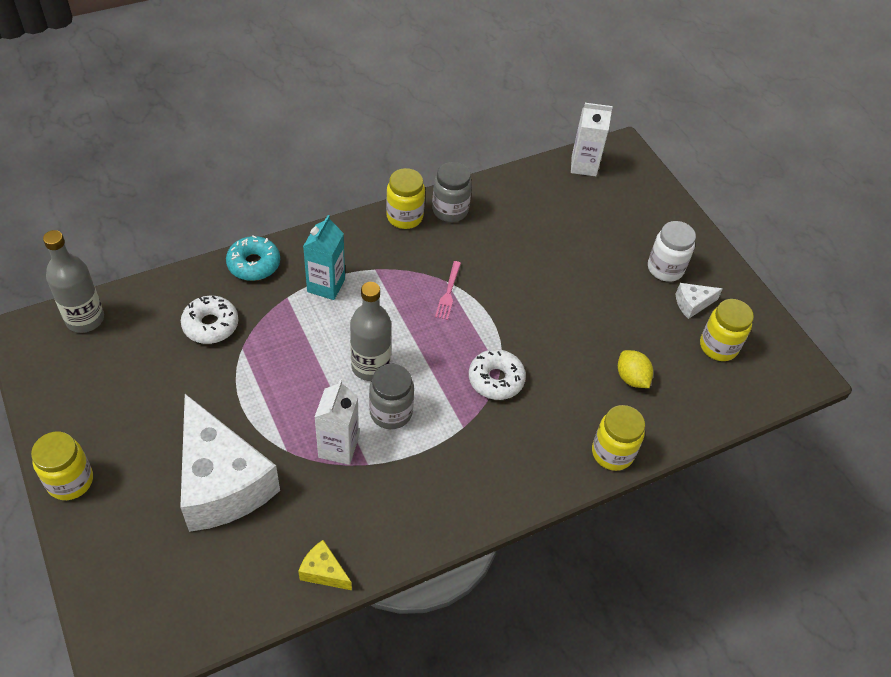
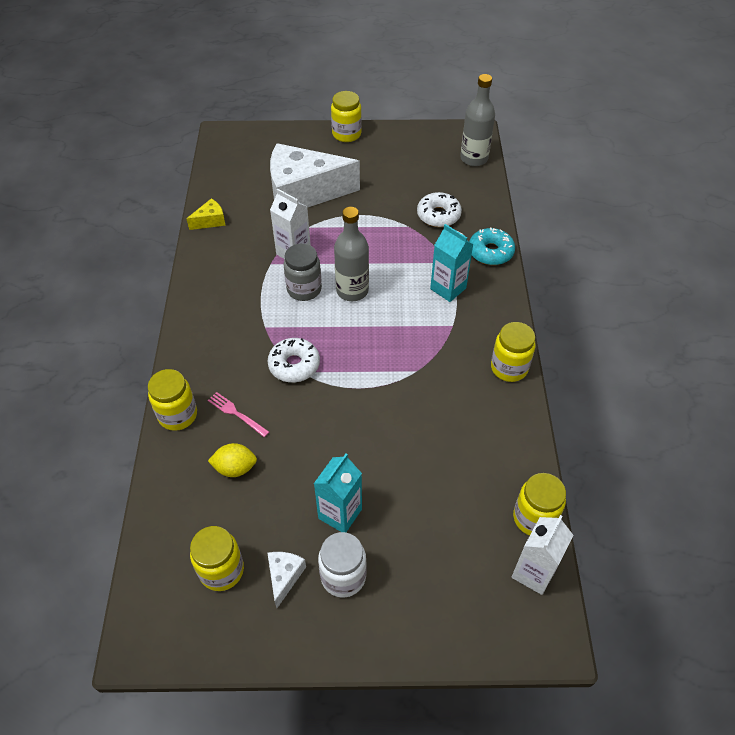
camera: 120 degrees right, 0 degrees up
(448, 293) = (401, 367): pink fork -> pink fork (236, 413)
(450, 210) = (505, 408): grey jar -> none
(541, 173) = (534, 518): none -> yellow jar
(619, 288) = (340, 513): none -> turquoise carton

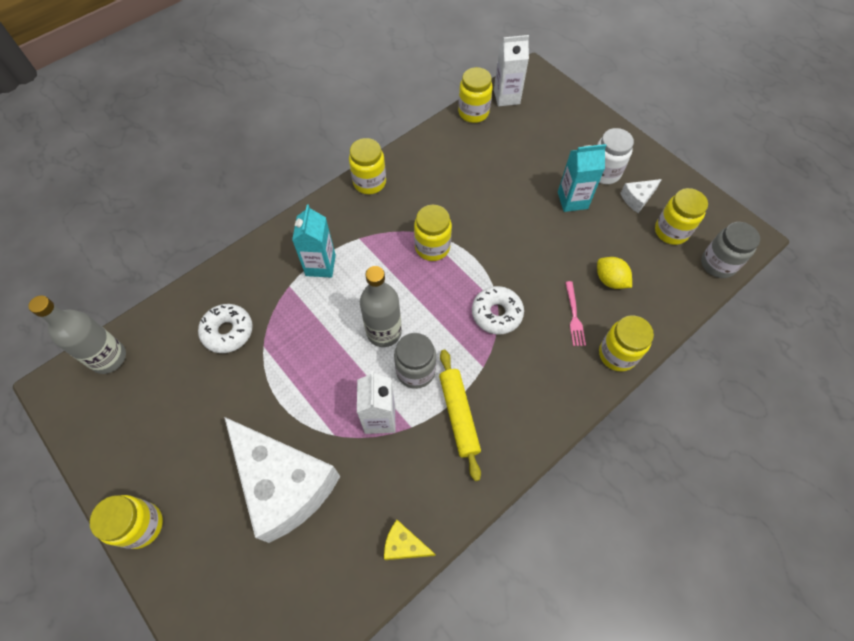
camera: 130 degrees left, 10 degrees up
(151, 576) = (718, 264): none -> grey jar
(249, 291) = (458, 415): none -> yellow rolling pin
(396, 366) = (432, 247): none -> yellow jar
(490, 252) = (249, 262): turquoise donut -> none

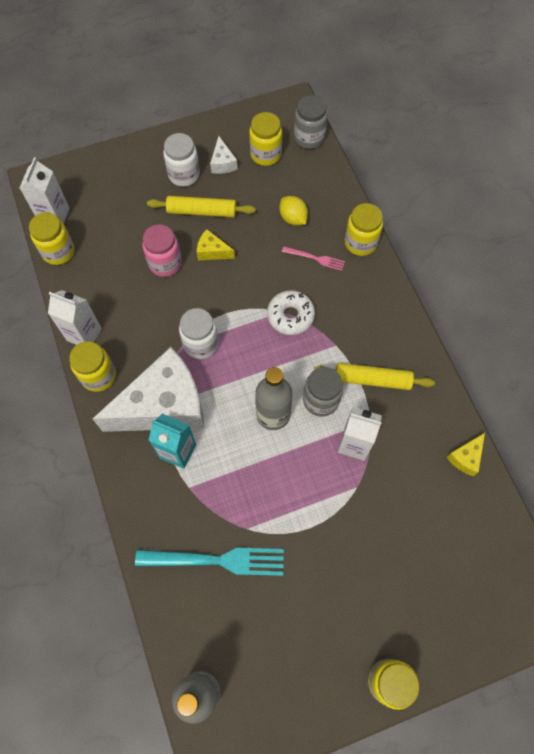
camera: 70 degrees left, 5 degrees up
(228, 332) = (217, 560): white donut -> turquoise fork
(284, 484) = (388, 541): white cheese -> white cheese (164, 406)
(404, 158) = (84, 334): none -> white carton
(432, 247) = (201, 344): yellow jar -> white jar
(501, 191) = (165, 263): none -> pink jar
(533, 223) = (212, 251): none -> yellow cheese
(572, 200) = (201, 211): turquoise carton -> yellow rolling pin
(610, 280) = (293, 218): yellow lemon -> yellow lemon turned 75 degrees clockwise

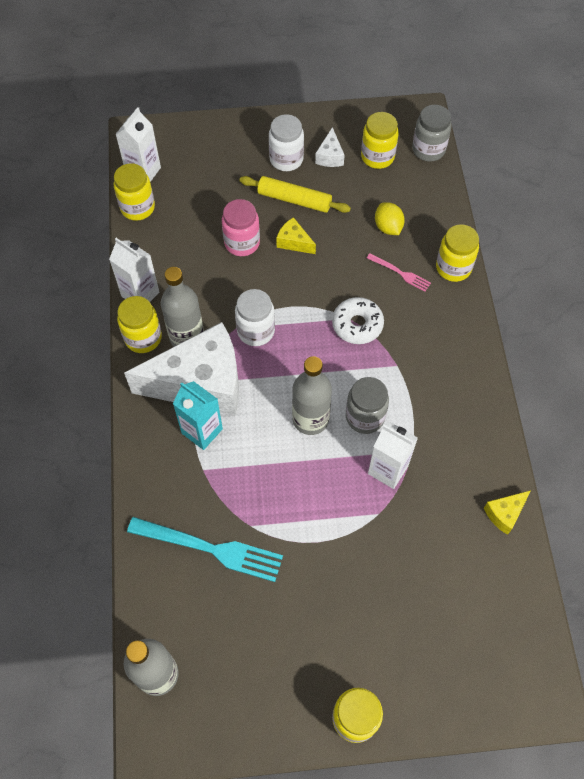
camera: 15 degrees right, 5 degrees down
(139, 365) = (186, 337): none -> grey bottle
(372, 379) = (426, 409): yellow rolling pin -> none

